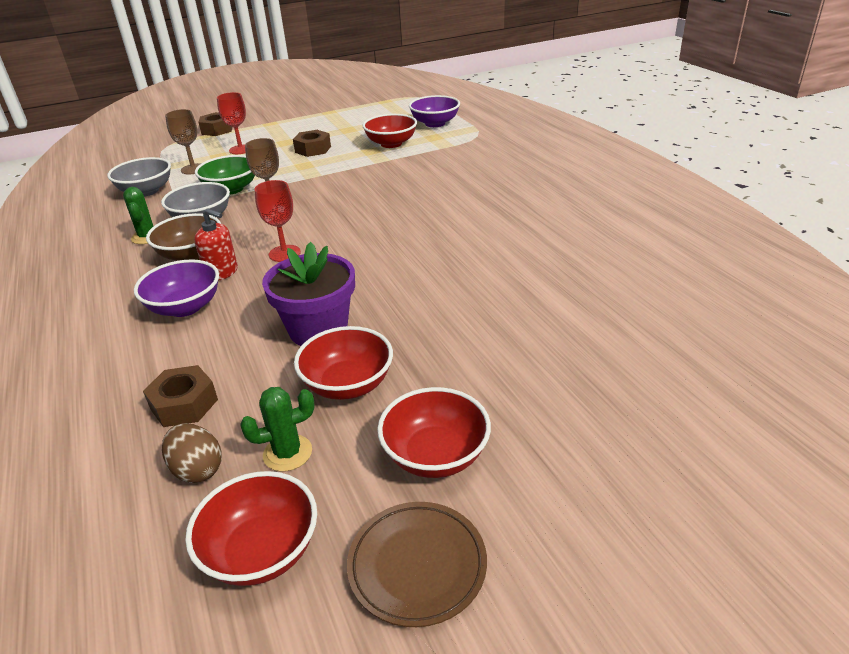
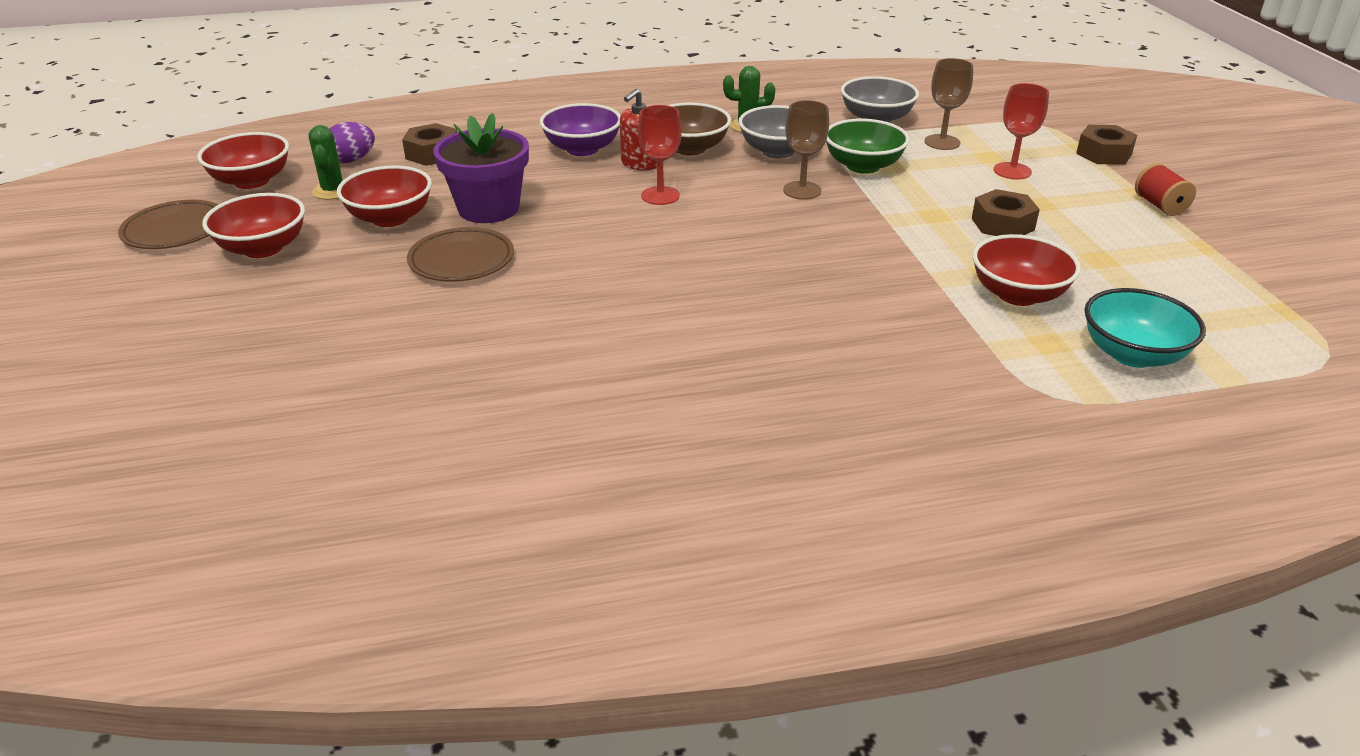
camera: 100 degrees right, 0 degrees up
(197, 469) = (351, 160): brown egg -> purple egg
(285, 119) = (1160, 206): none -> red spool
(416, 319) = (461, 260): none -> brown plate
(435, 123) = (1132, 354): purple bowl -> turquoise bowl

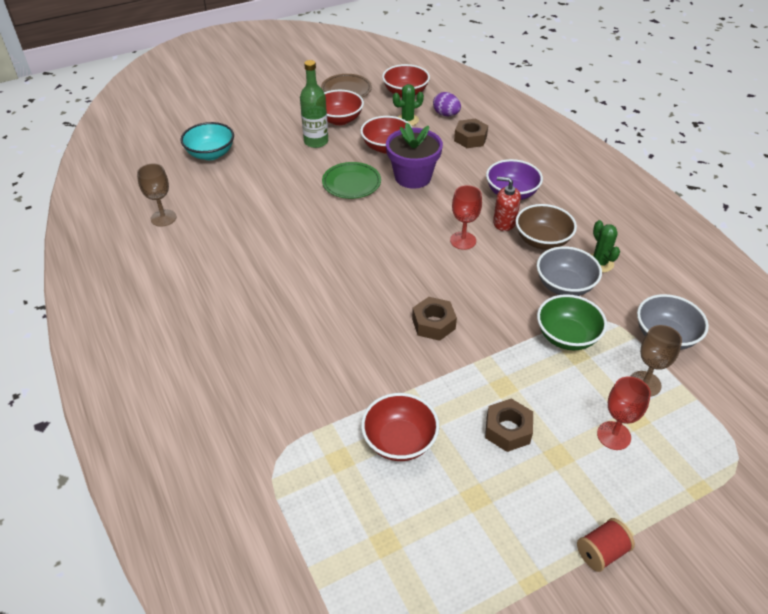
camera: 75 degrees right, 10 degrees up
(308, 279) = (316, 142): none -> green bottle
(461, 260) = (351, 183): brown plate -> green plate
(802, 190) = (506, 307): brown goblet -> brown goblet (163, 218)
(1103, 154) = (697, 511): brown nut -> brown nut (433, 324)
(1132, 354) = (337, 511): turquoise bowl -> turquoise bowl (210, 154)

